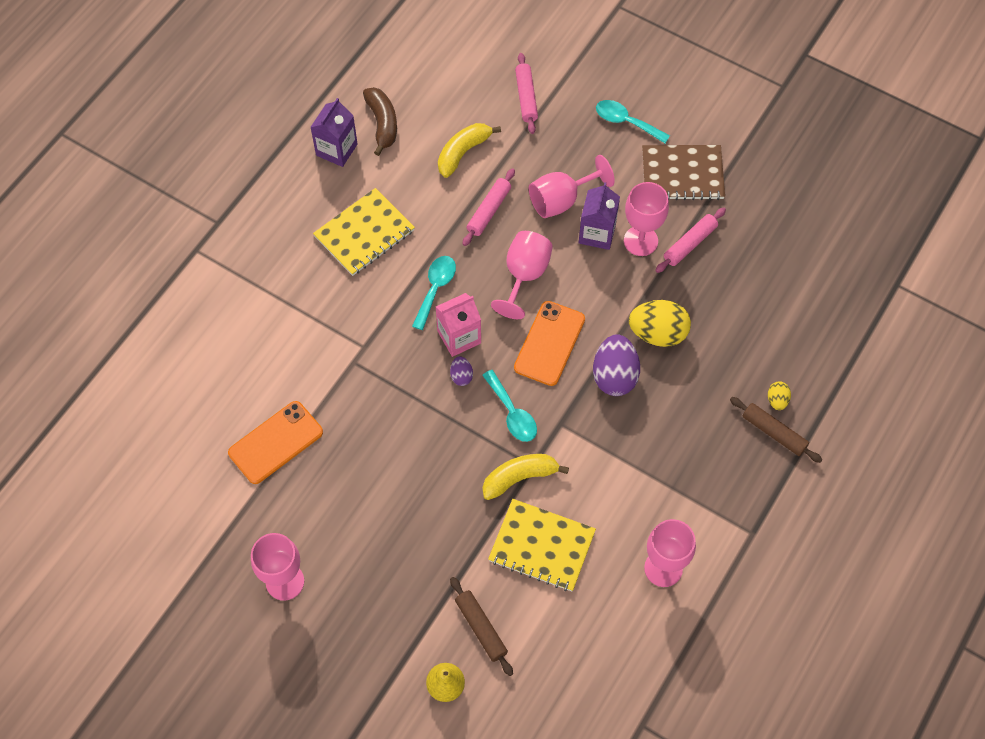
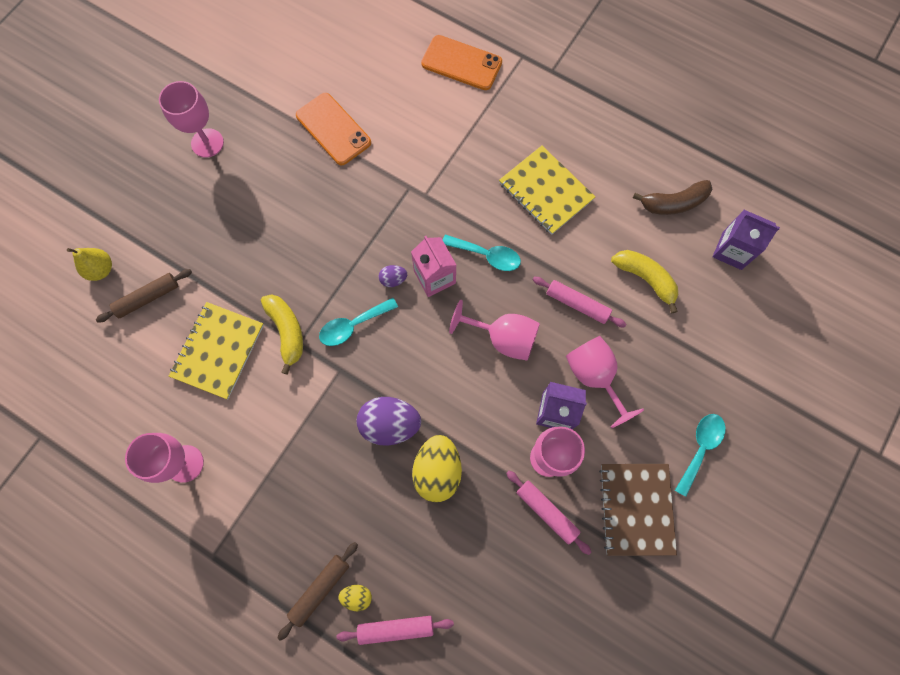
camera: 90 degrees right, 10 degrees up
(336, 150) = (639, 163): purple carton -> purple carton (732, 250)
(526, 97) = (721, 342): pink rolling pin -> pink rolling pin (396, 628)
(549, 343) = (427, 361): orange phone -> orange phone (461, 63)

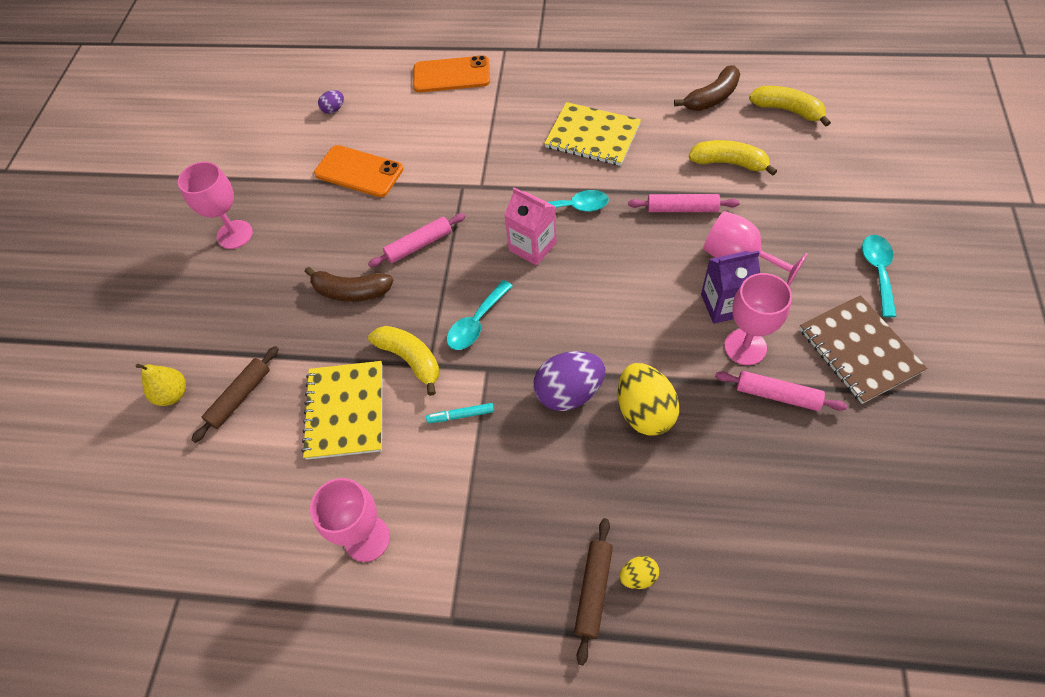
camera: 20 degrees left, 15 degrees down
(272, 245) = (351, 291): none -> brown banana
(300, 400) = (461, 415): none -> turquoise marker
(393, 279) = (493, 266): purple egg -> purple egg (333, 109)
(396, 628) = (700, 587): pink rolling pin -> pink rolling pin (419, 245)
(503, 338) = (632, 266): pink goblet -> none
(732, 250) = (787, 110): purple carton -> yellow banana

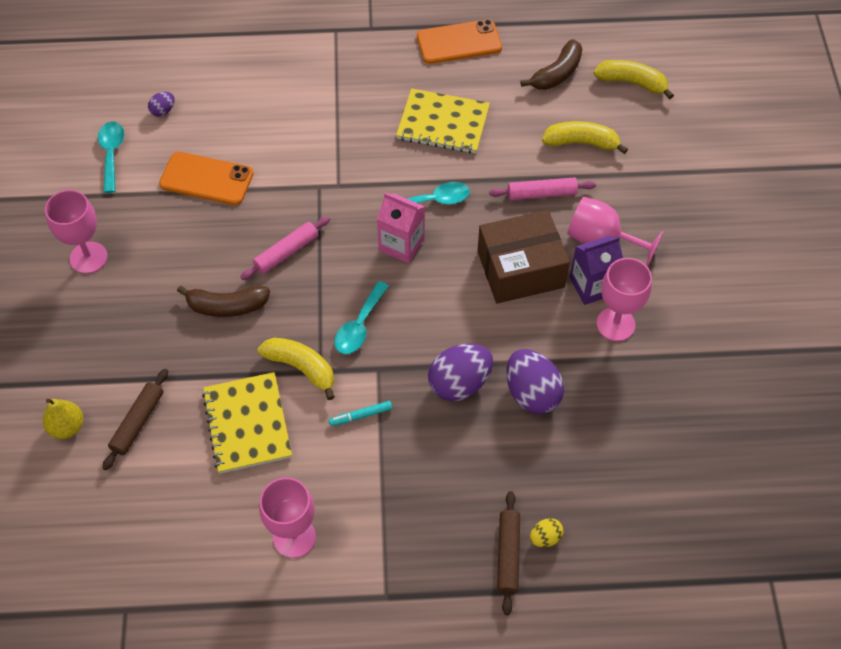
camera: 15 degrees left, 0 degrees up
(451, 75) = (284, 63): orange phone -> orange phone (459, 42)
(644, 411) = (531, 393): yellow egg -> purple egg
(650, 281) = (520, 269): none -> brown box
(777, 395) = (648, 366): pink rolling pin -> none
(859, 350) = (717, 317): brown notebook -> none
(877, 271) = (728, 241): turquoise spoon -> turquoise spoon (111, 154)

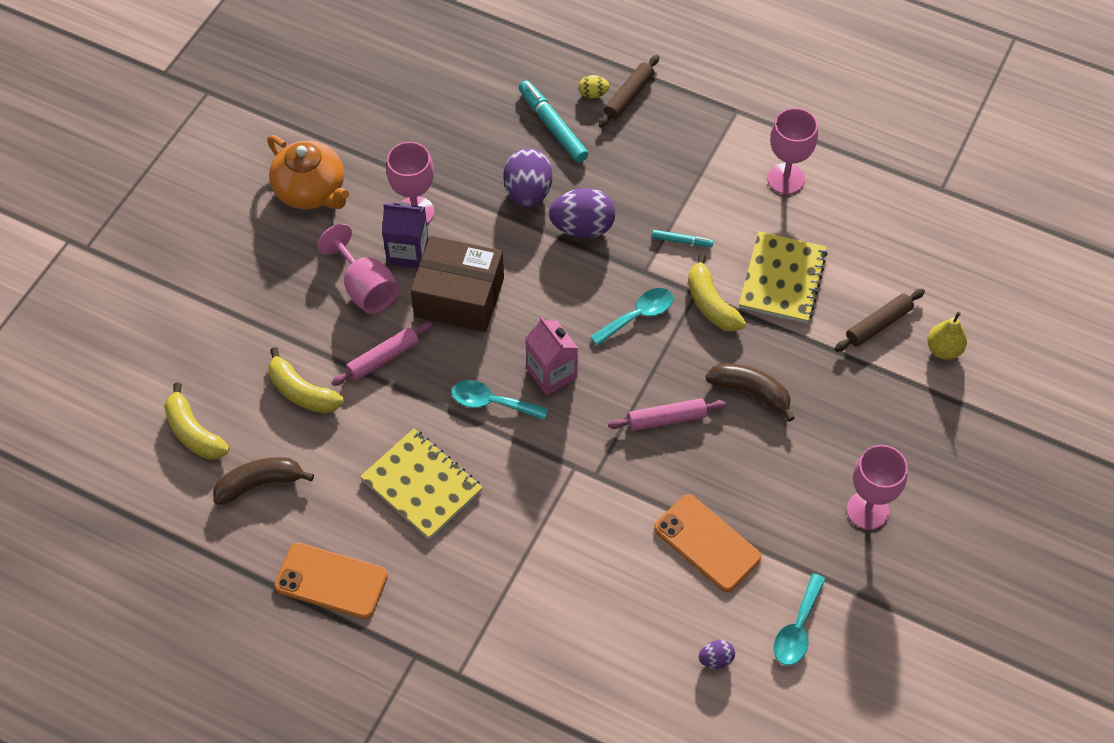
camera: 150 degrees left, 0 degrees up
(541, 193) = (383, 358): pink rolling pin -> pink rolling pin turned 60 degrees counterclockwise
(559, 477) = (553, 126): none -> turquoise marker
(718, 298) = (311, 191): none -> orange teapot

